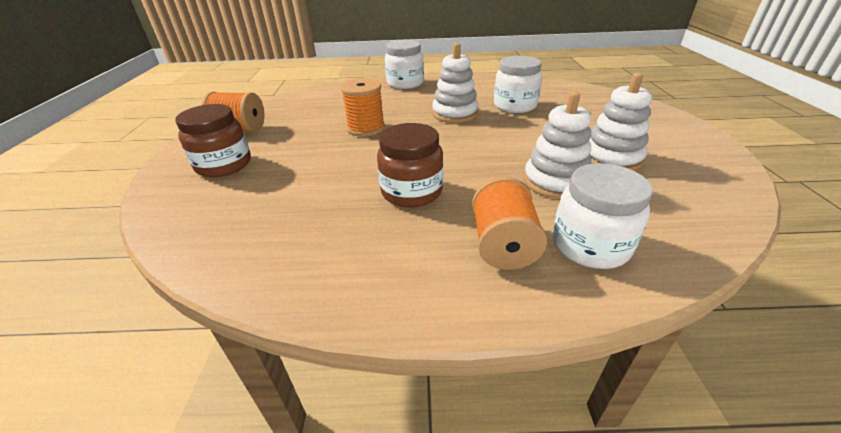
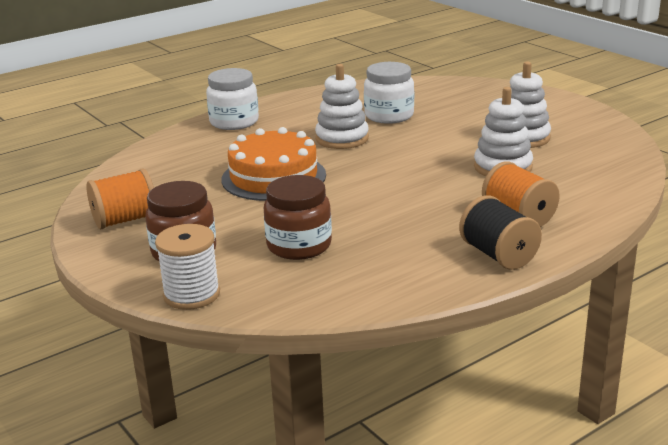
camera: 35 degrees left, 10 degrees down
(165, 203) = (191, 294): none -> white spool
(366, 128) = (273, 177): orange spool -> orange cake
(411, 192) = (405, 210): brown jar -> brown jar (299, 246)
(421, 285) = (498, 255): none -> black spool
(590, 245) = (570, 197): white jar -> none

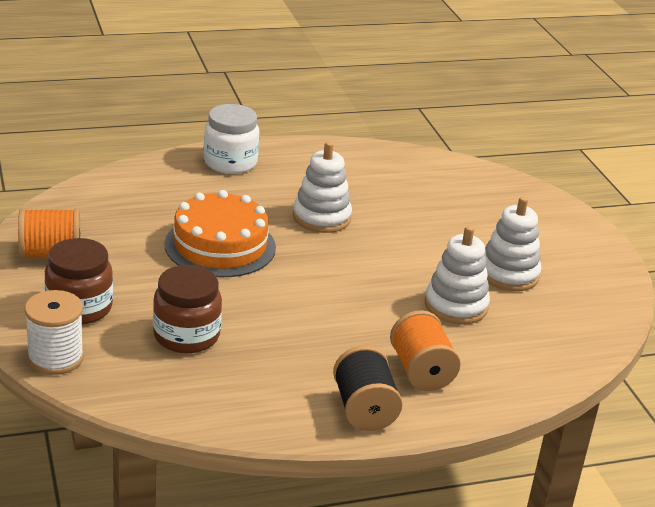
camera: 15 degrees right, 5 degrees up
(389, 116) = (392, 201): white jar -> none

